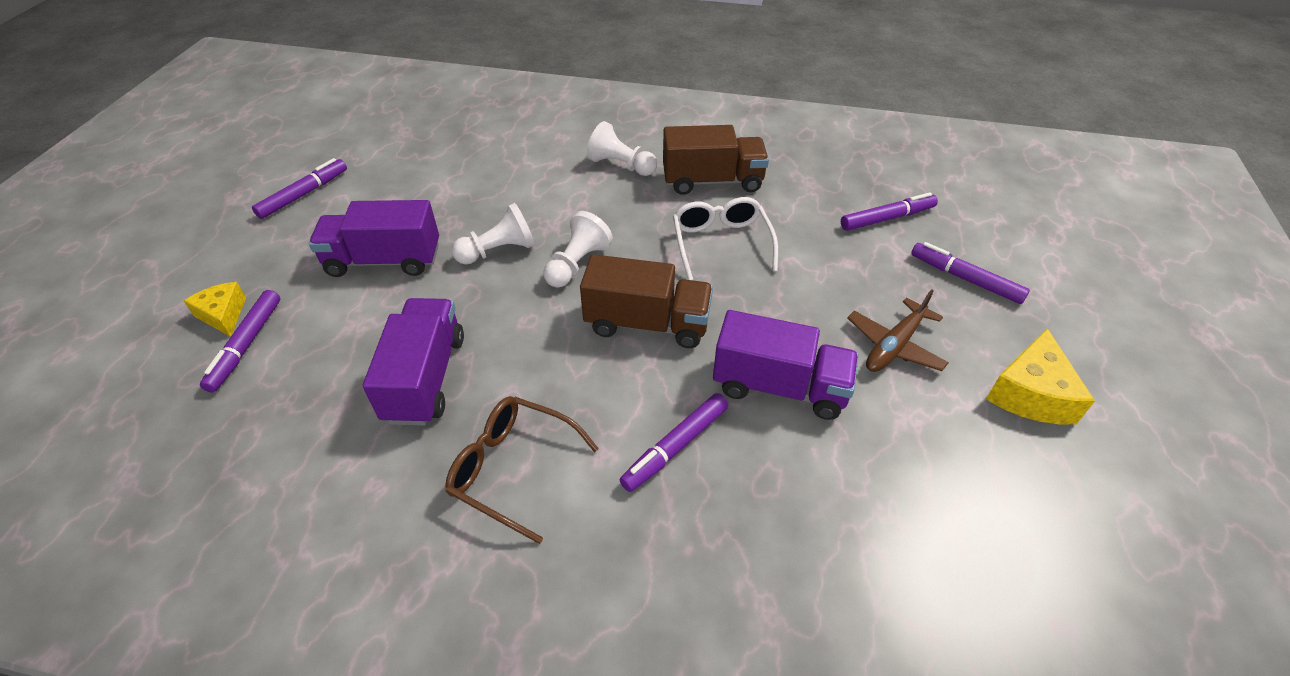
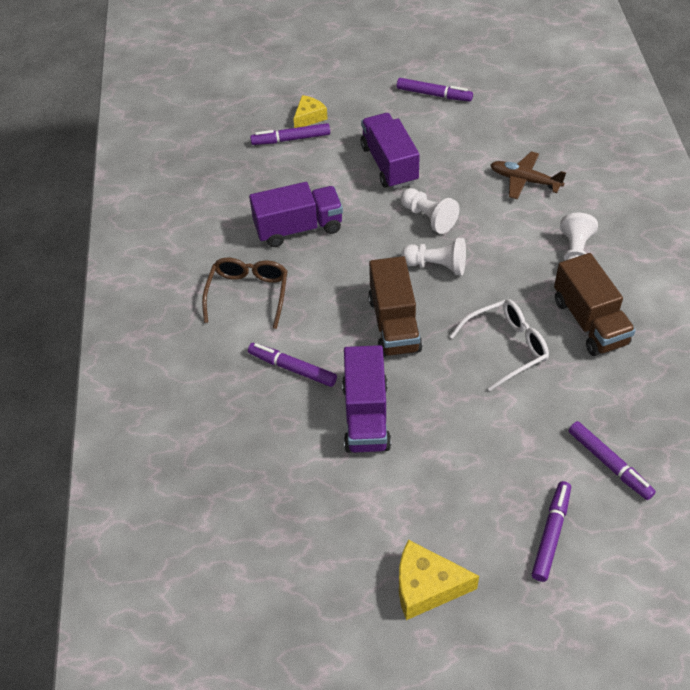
camera: 75 degrees right, 5 degrees up
(894, 346) = (439, 485): brown plane -> brown plane (524, 180)

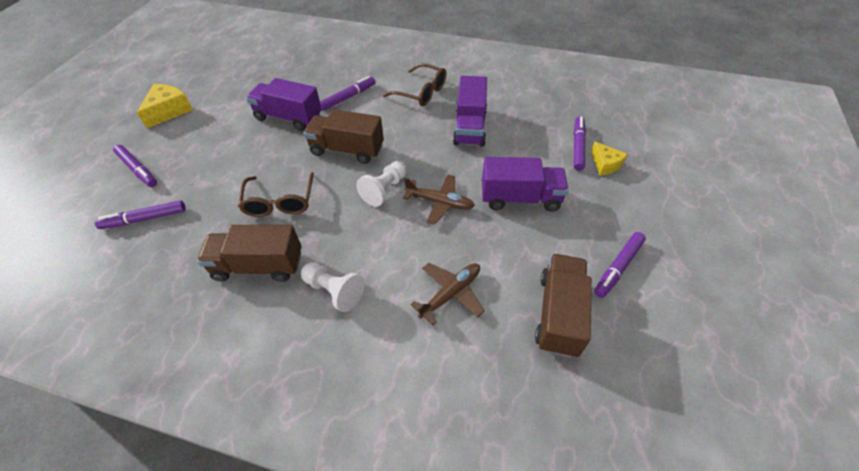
camera: 110 degrees right, 0 degrees up
(428, 218) = (440, 202): white pawn -> brown plane
(500, 118) = (558, 314): none -> brown truck
(506, 347) = (280, 201): white glasses -> brown glasses

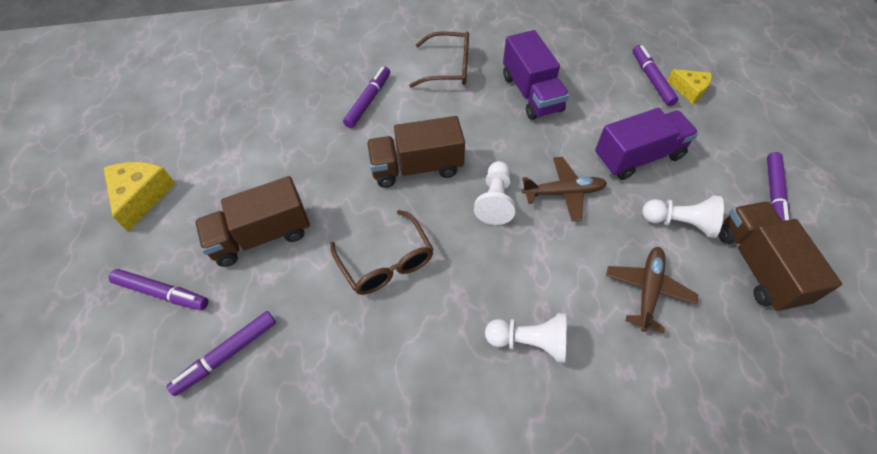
camera: 25 degrees left, 5 degrees up
(258, 265) = (421, 350): brown truck -> brown truck (261, 236)
(289, 117) = (314, 151): purple truck -> none
(516, 257) = (679, 223): none -> white pawn

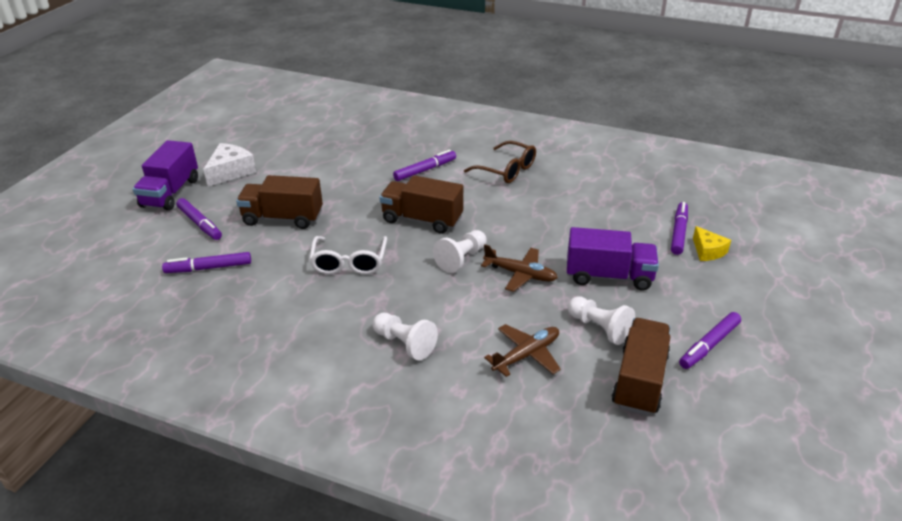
camera: 30 degrees right, 20 degrees down
(141, 196) = (230, 172): yellow cheese -> white cheese
(386, 261) = (349, 262): brown glasses -> white glasses
(531, 93) = (558, 207): purple truck -> purple truck (170, 193)

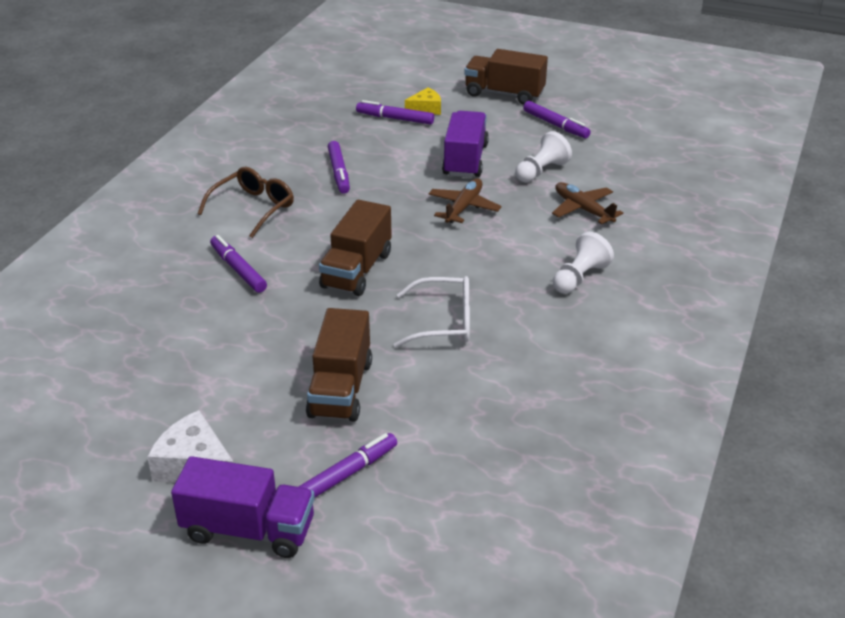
camera: 90 degrees left, 0 degrees up
(209, 268) = (456, 445): purple marker -> purple marker (339, 172)
(461, 259) = (437, 243): white pawn -> none
(639, 381) = (603, 159): brown truck -> brown truck (504, 94)

